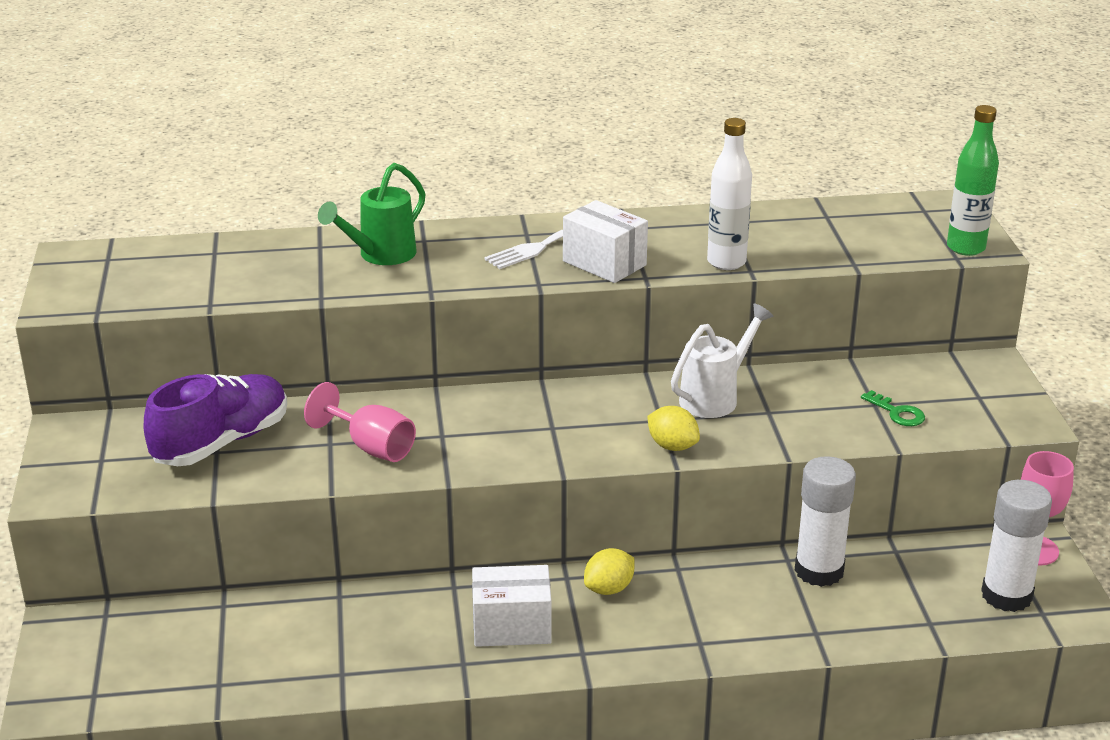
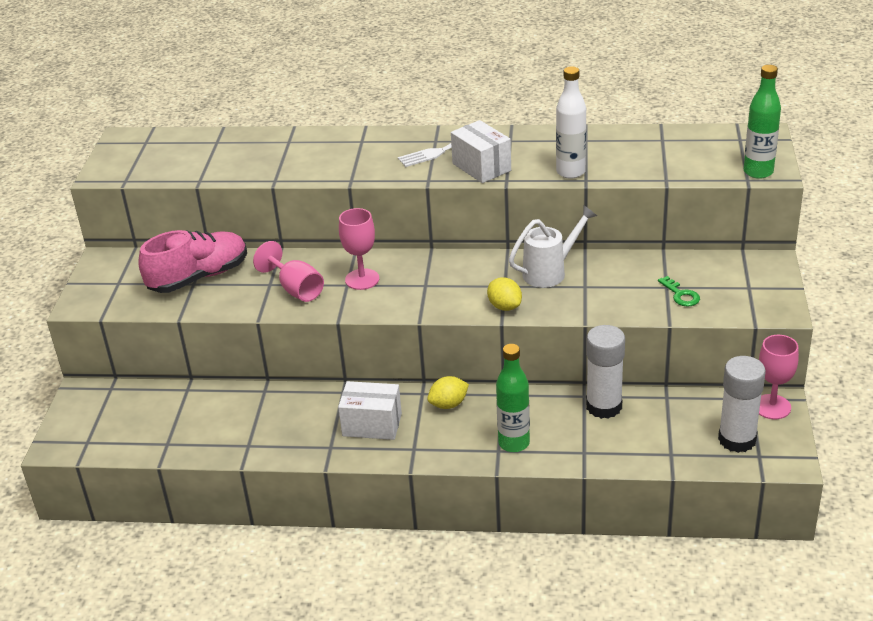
camera: 15 degrees right, 5 degrees up
(221, 442) = (199, 277): purple shoe -> pink shoe
(381, 255) = (327, 151): green watering can -> none
(461, 427) = (362, 279): none -> pink goblet
(717, 631) = (514, 443): none -> green bottle

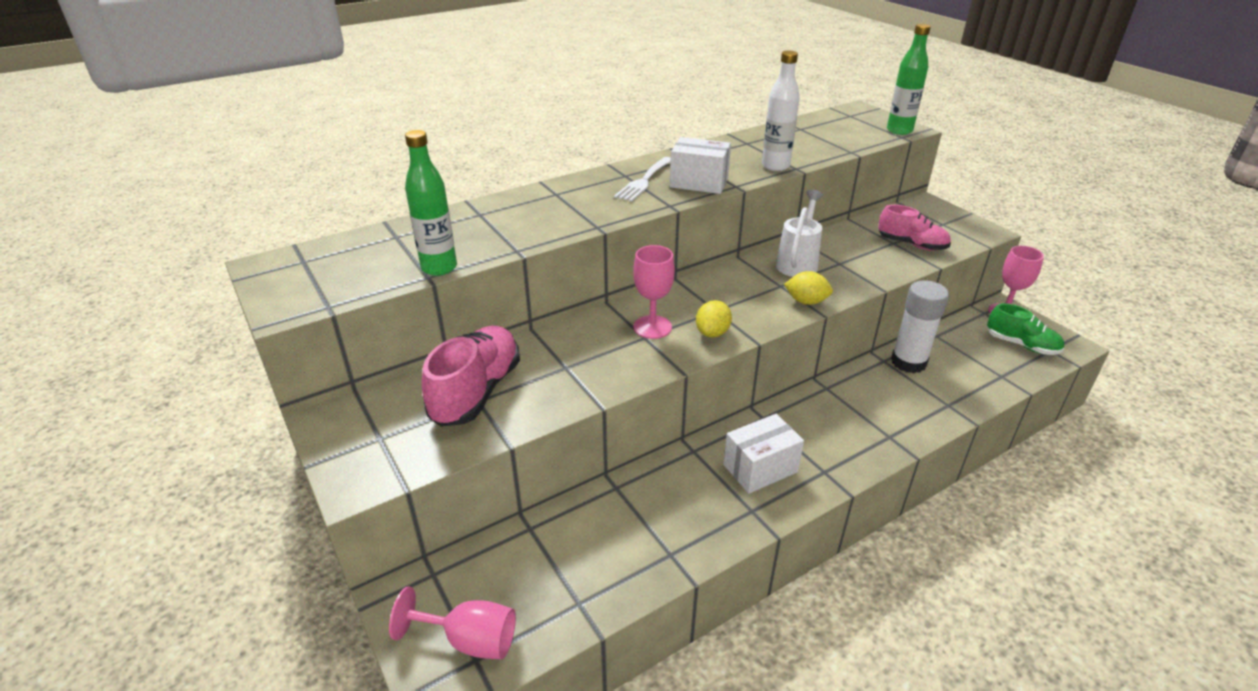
camera: 40 degrees left, 0 degrees up
(296, 289) = (600, 361): pink goblet -> pink goblet (470, 640)
(448, 404) = (797, 417): yellow lemon -> yellow lemon (712, 333)
(514, 443) = (891, 424): green bottle -> green bottle (439, 268)
(681, 295) = (911, 244): green key -> pink shoe
(737, 439) = (1021, 345): white glue stick -> green shoe

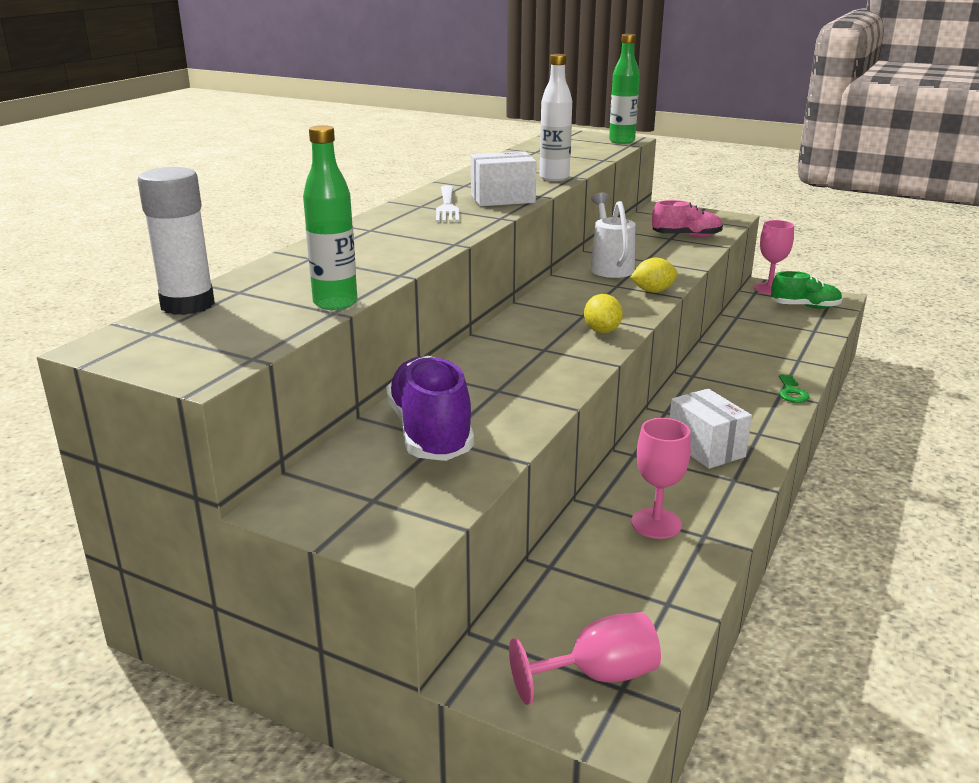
camera: 30 degrees left, 10 degrees down
(476, 392) = (430, 433): pink shoe -> purple shoe
(652, 327) = (541, 340): pink goblet -> pink goblet (656, 523)
(760, 468) = (705, 448): white box -> white box turned 60 degrees counterclockwise
(902, 439) = (792, 392): none -> green key
(908, 362) = (736, 340): white glue stick -> white glue stick (187, 305)

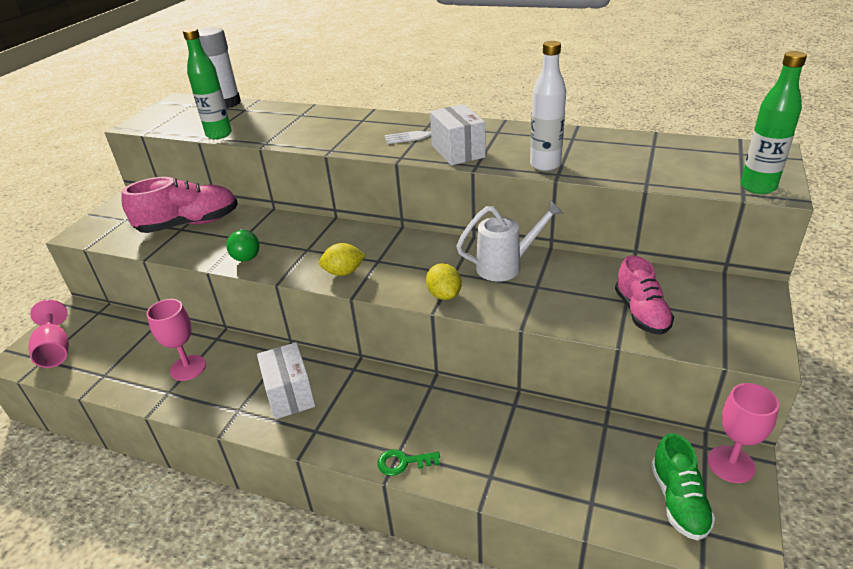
camera: 85 degrees right, 10 degrees up
(430, 433) = (189, 224): purple shoe -> pink shoe
(541, 385) = (246, 254): none -> green light bulb
(705, 448) = (289, 394): white box -> white box turned 75 degrees counterclockwise

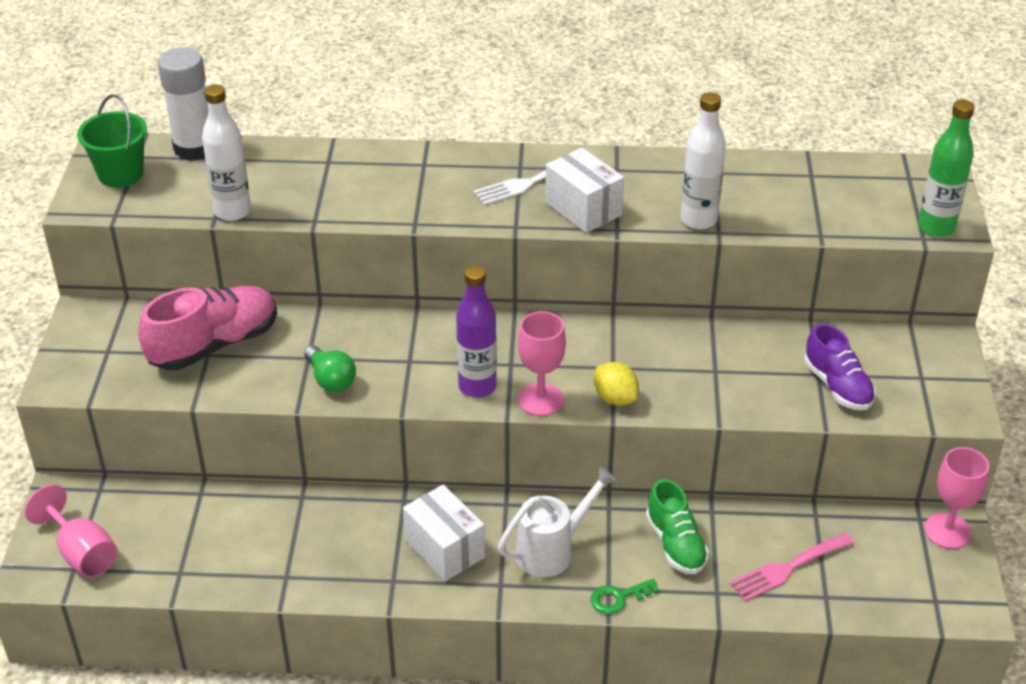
camera: 20 degrees left, 5 degrees up
(172, 112) = (121, 174): none -> green bucket
(188, 368) = (290, 541): pink goblet -> pink goblet (540, 400)
(219, 134) = (232, 211): green bottle -> white bottle
(343, 272) = (477, 387): yellow lemon -> purple bottle
(505, 266) = (669, 349): white watering can -> white watering can (552, 550)
(563, 468) = (787, 568): none -> pink fork
(641, 313) = (837, 386): pink shoe -> purple shoe
(678, 501) = (907, 577): green shoe -> green shoe (675, 544)

